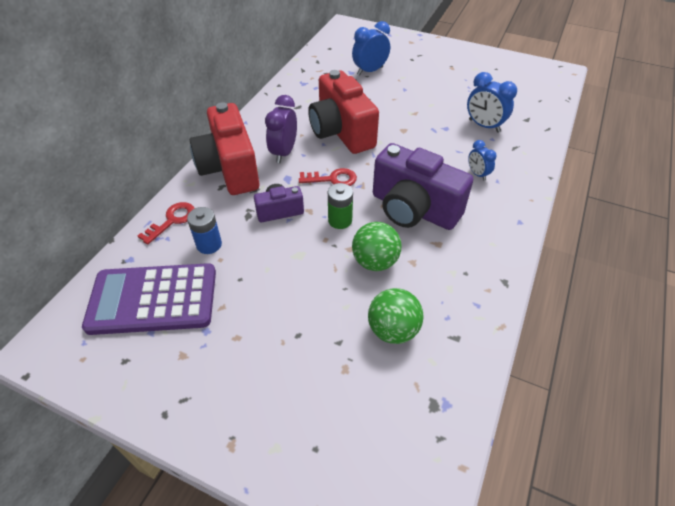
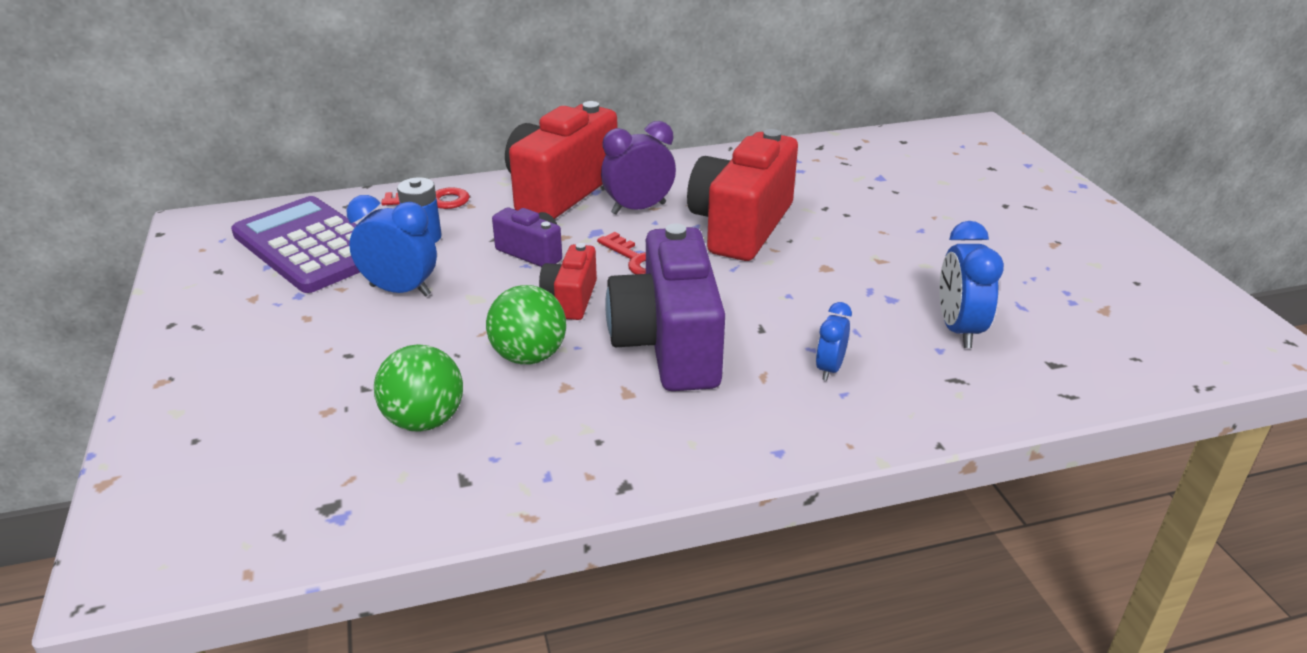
camera: 50 degrees right, 15 degrees down
(340, 220) = (571, 299): green battery -> red camera
(370, 71) = (910, 188): blue clock -> blue clock (400, 290)

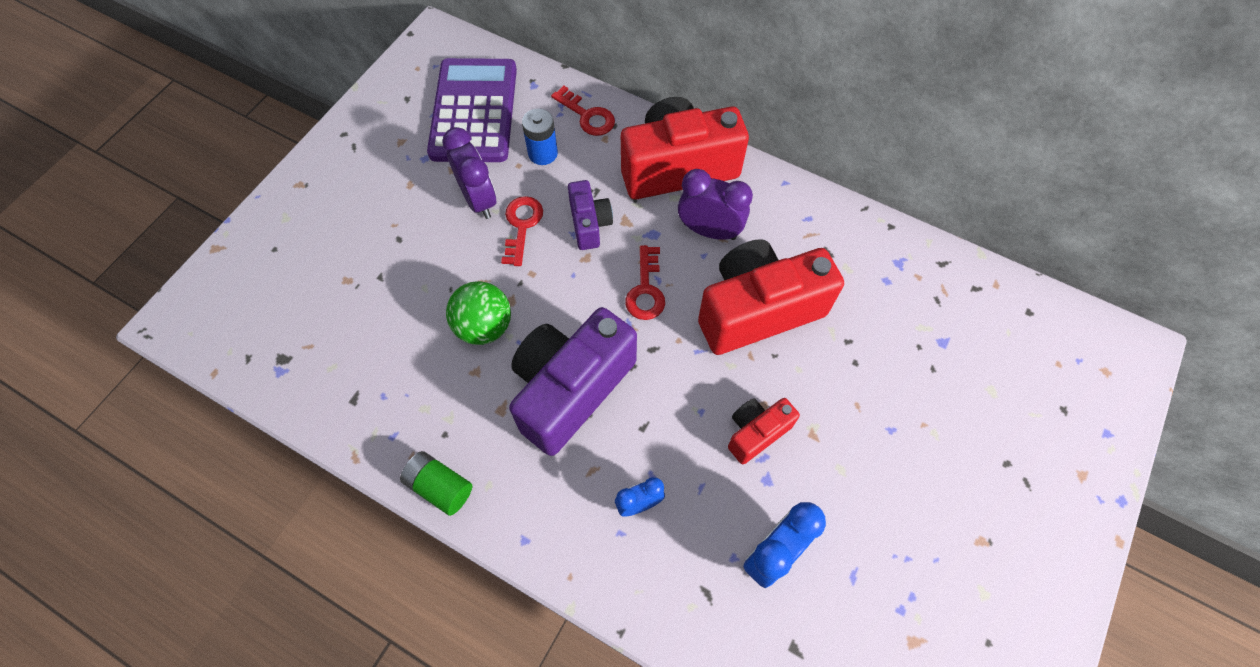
camera: 45 degrees right, 30 degrees up
(400, 290) = (479, 199): blue clock -> purple clock
(424, 421) = (381, 333): green ball -> none
(469, 284) = (522, 226): none -> red key
(571, 299) = (562, 292): red camera -> red camera (756, 432)
(649, 474) = (440, 486): none -> green battery

